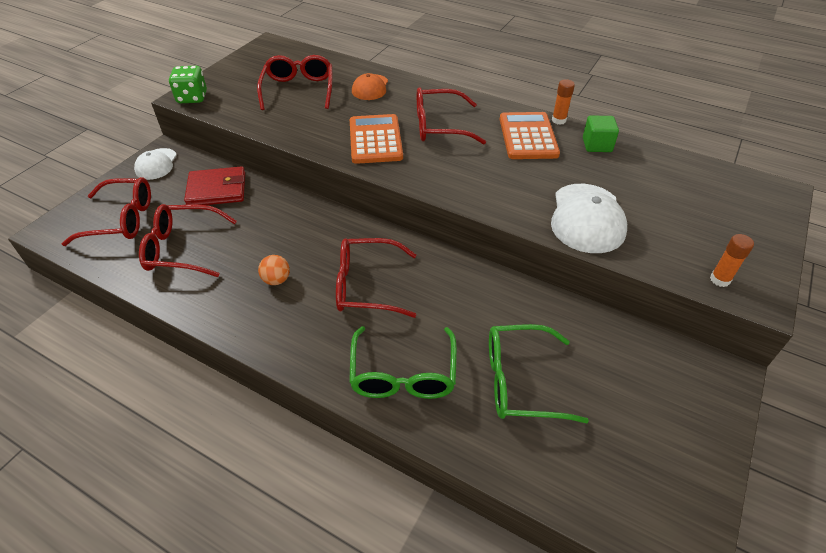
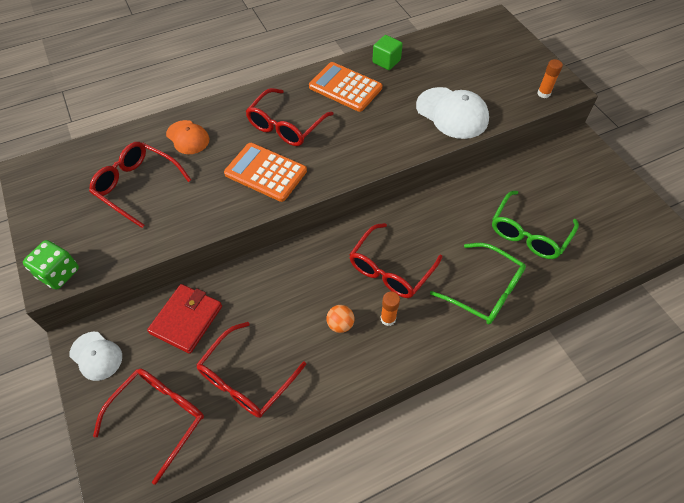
camera: 55 degrees left, 10 degrees up
(558, 120) = (342, 61): orange glue stick -> orange glue stick (388, 319)

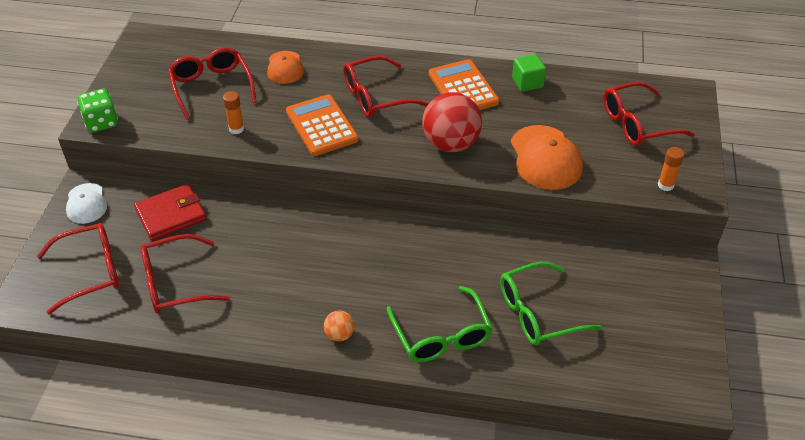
camera: 35 degrees right, 10 degrees down
(340, 324) = (286, 287): orange ball -> orange ball (339, 334)
(378, 136) = (450, 144): none -> red ball
(388, 319) = (330, 307): orange glue stick -> orange glue stick (236, 129)
(390, 269) = (371, 269): red glasses -> red glasses (637, 124)
(452, 113) = (545, 158): white cap -> orange cap

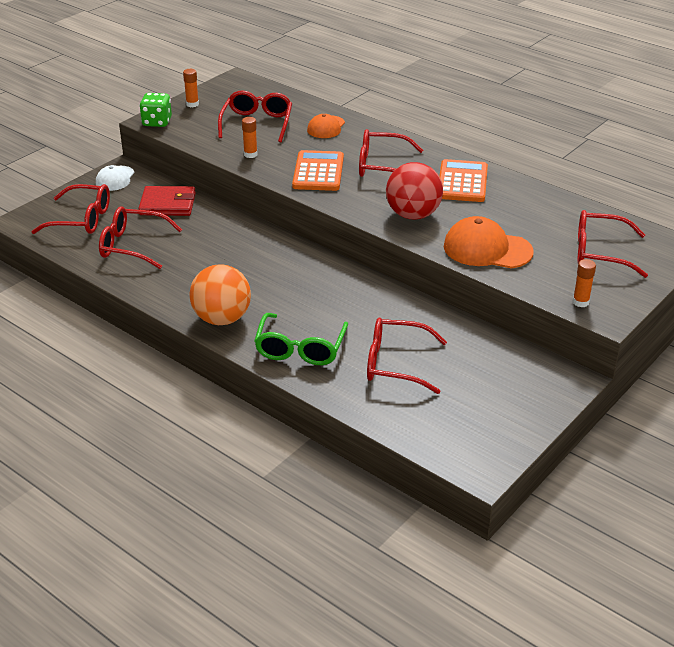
camera: 30 degrees right, 10 degrees down
(122, 85) = (192, 104): none -> orange glue stick
(339, 334) = (222, 319): orange ball -> orange ball, size x2.16
(527, 82) = (525, 195): green cube -> none
(537, 313) = (395, 364): green glasses -> red glasses
(545, 158) = (487, 249): orange cap -> orange cap turned 90 degrees clockwise

